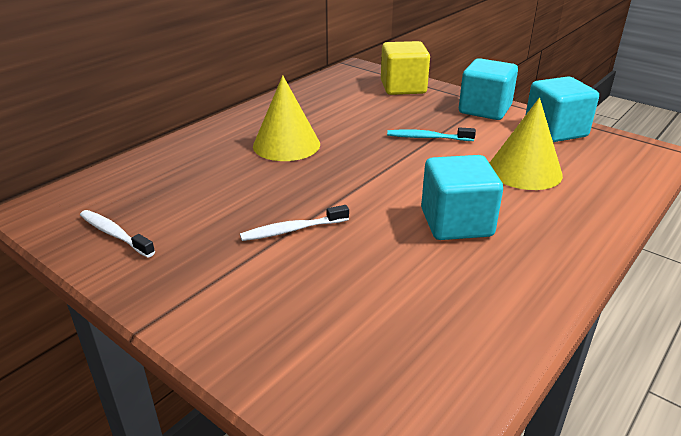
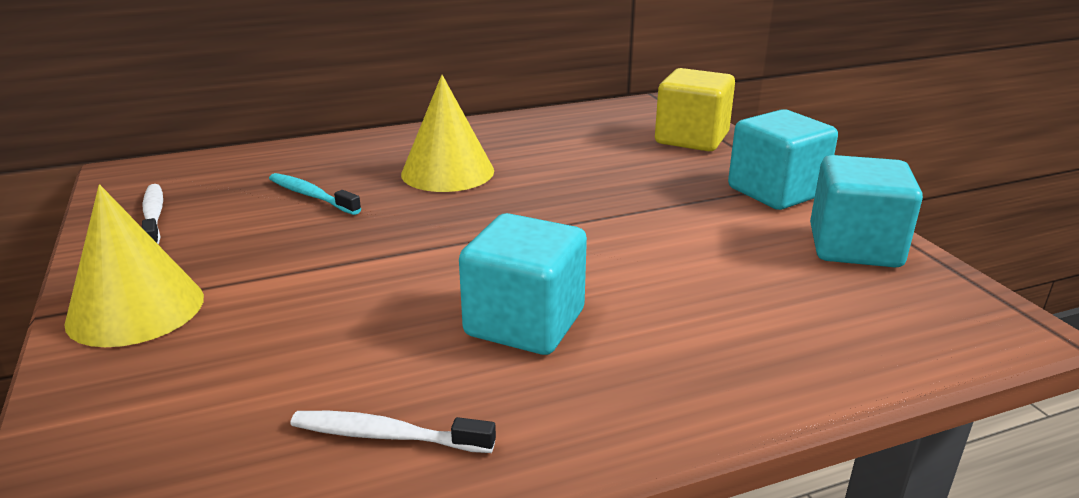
camera: 30 degrees right, 5 degrees down
(292, 230) = (320, 266): white toothbrush -> white toothbrush (386, 435)
(427, 138) = (637, 207): turquoise toothbrush -> turquoise toothbrush (311, 196)
(524, 171) = (723, 287): yellow cone -> yellow cone (136, 309)

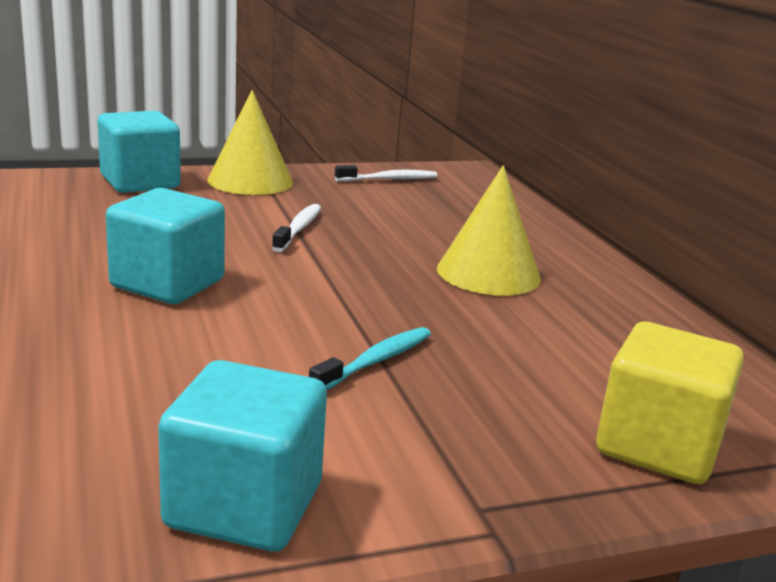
camera: 90 degrees right, 5 degrees down
(311, 196) = (426, 221): turquoise toothbrush -> turquoise toothbrush (376, 361)
(386, 435) = (60, 237): white toothbrush -> white toothbrush (298, 229)
(776, 192) = (443, 481): turquoise cube -> turquoise cube (140, 182)

